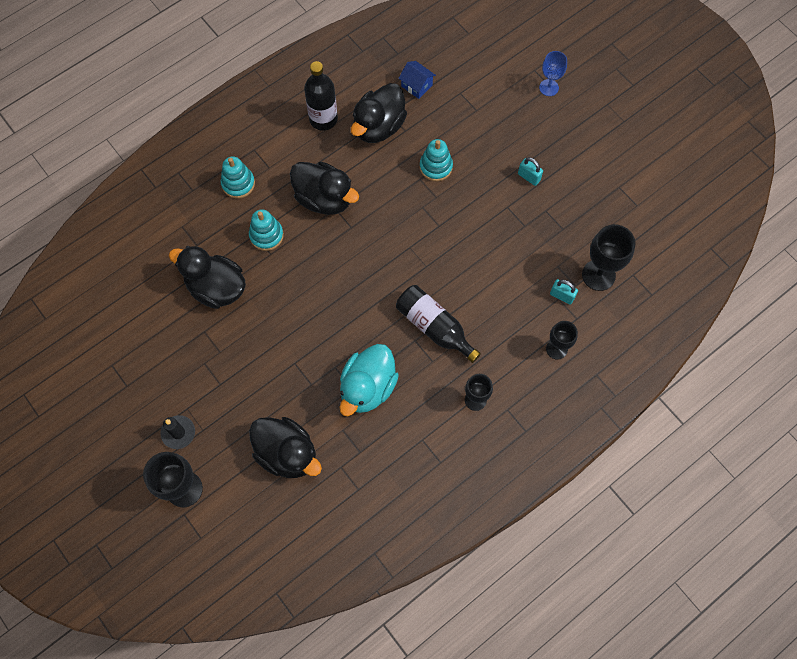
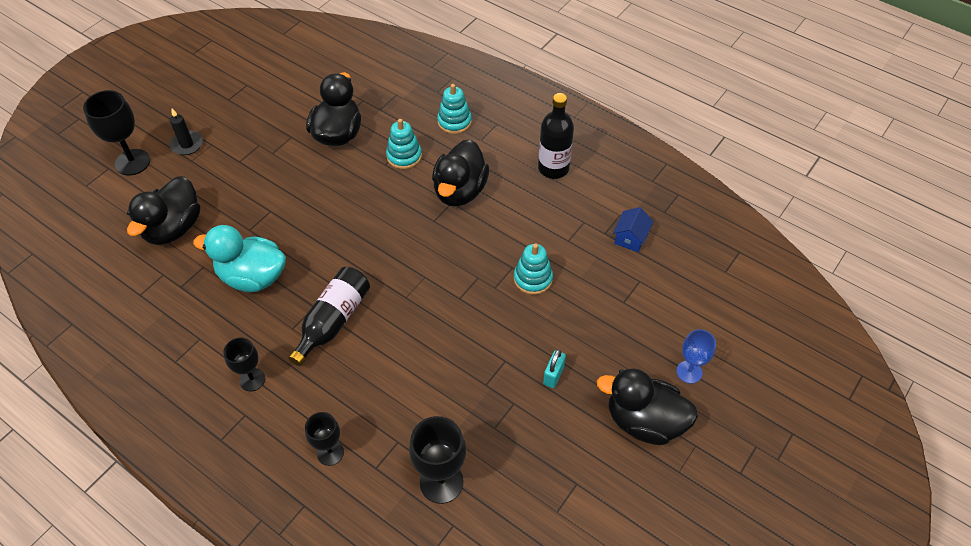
camera: 75 degrees right, 15 degrees down
(378, 127) = (563, 216): black duck -> black duck (644, 421)
(562, 296) = (402, 444): turquoise padlock -> none

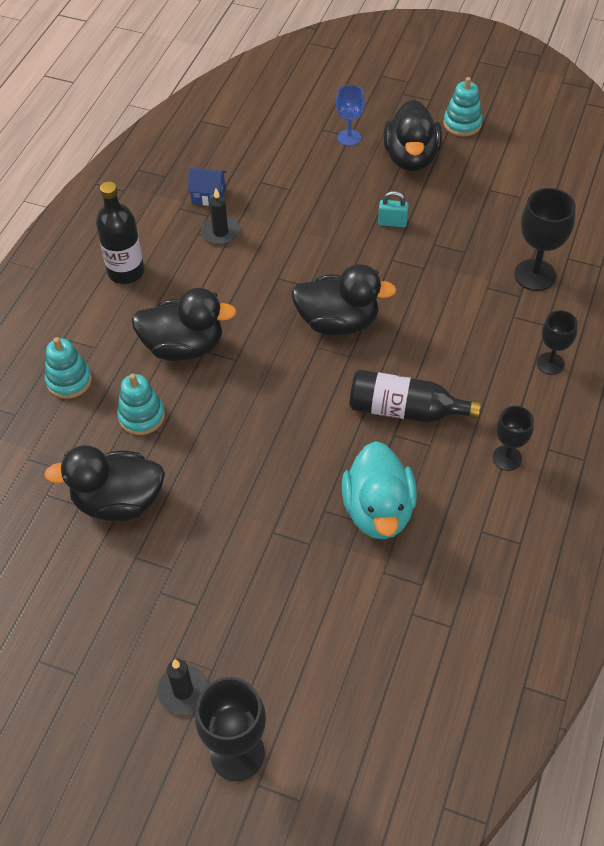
camera: 105 degrees left, 0 degrees up
(173, 228) = (337, 635): black duck -> black duck (338, 322)
(533, 279) = (287, 259): turquoise stacking toy -> turquoise stacking toy (462, 124)
(580, 238) = (220, 232): none -> black candle

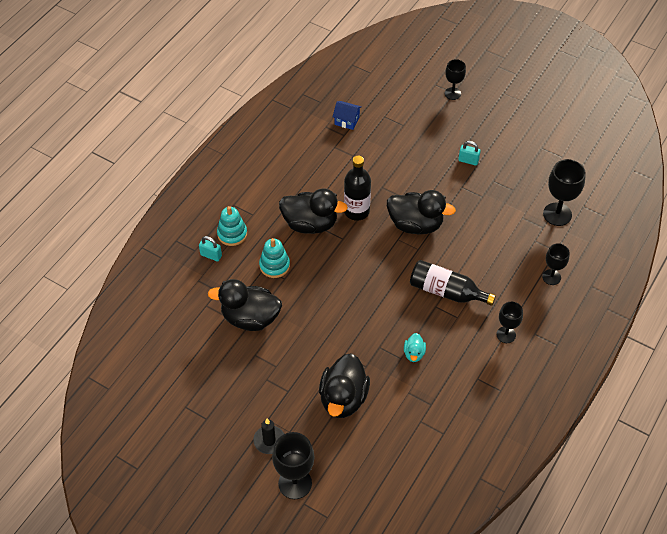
camera: 10 degrees right, 0 degrees up
(42, 417) = (211, 255): none -> turquoise padlock
(126, 272) = (281, 166): black bottle -> black bottle (356, 211)
(220, 232) = (350, 148): black candle -> none
(349, 137) = (452, 93): blue goblet -> black goblet
(378, 511) = (414, 353): turquoise duck -> turquoise duck, size x0.47
(411, 158) = (492, 116): black duck -> black duck (343, 398)
(462, 124) = (534, 96): turquoise stacking toy -> none

